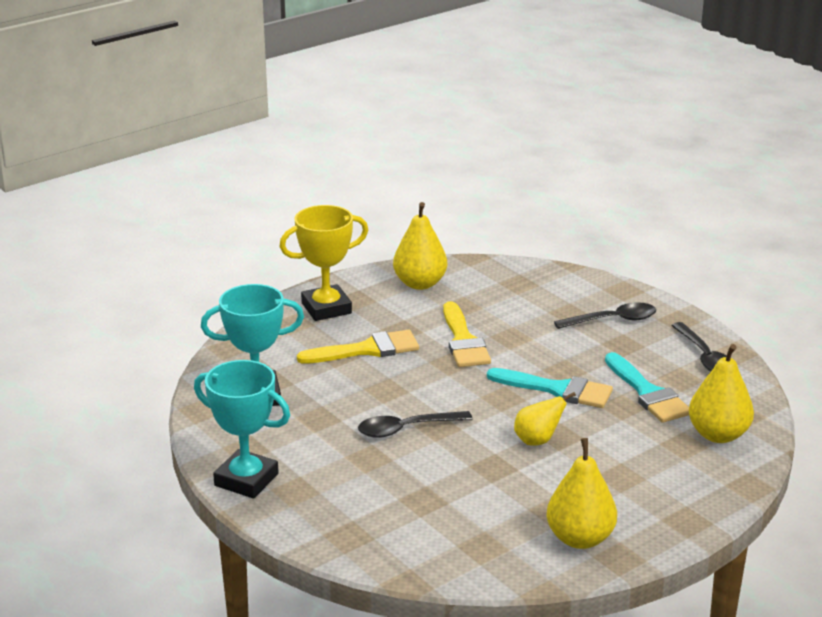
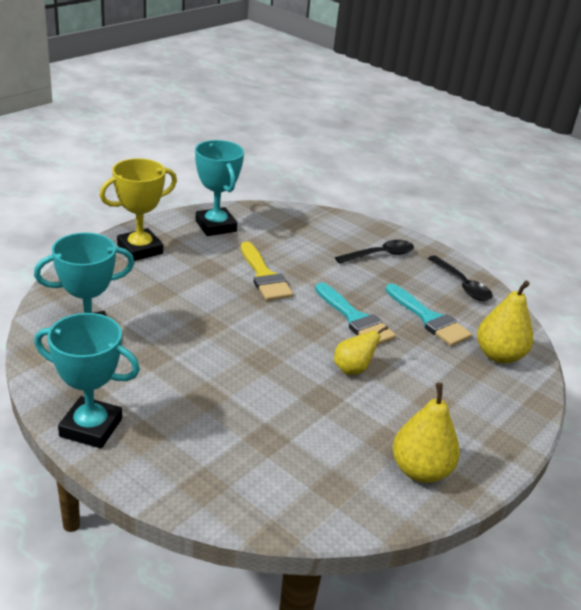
camera: 15 degrees left, 5 degrees up
(367, 350) = (183, 287): yellow brush -> none
(406, 429) = (234, 363): black spoon -> none
(420, 283) = (215, 226): yellow pear -> turquoise trophy
(557, 390) = (355, 319): turquoise brush -> turquoise brush turned 45 degrees clockwise

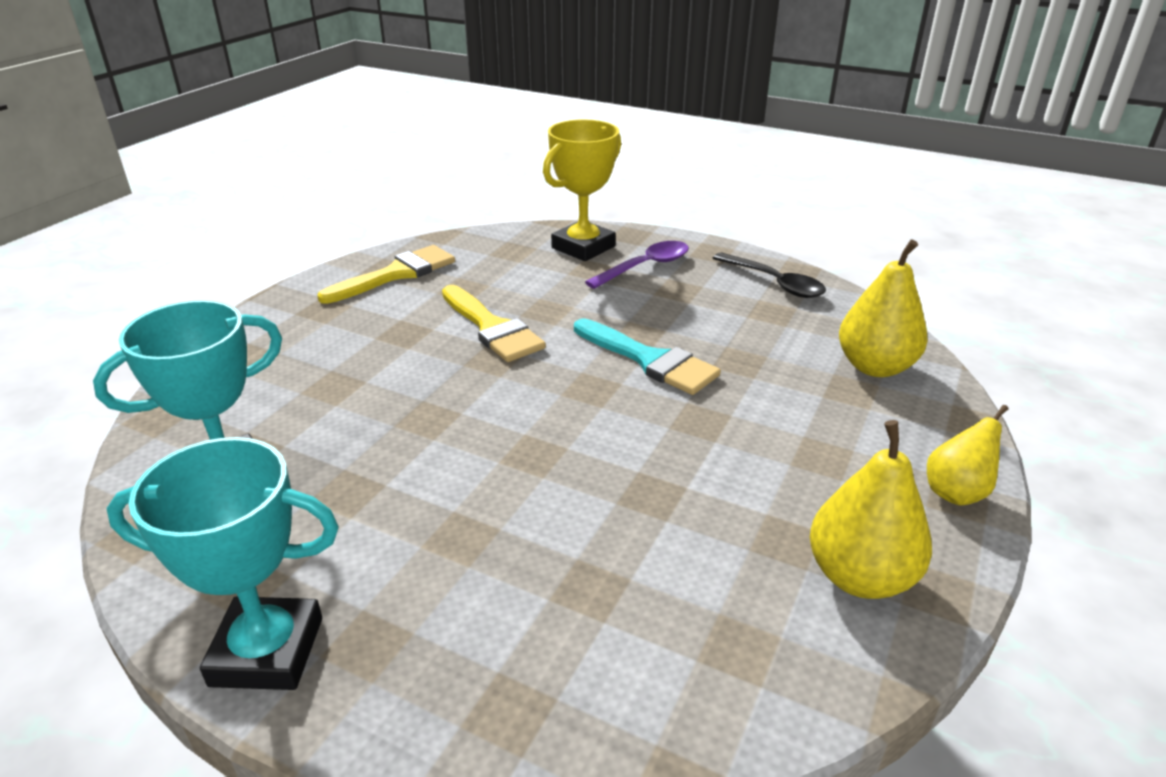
camera: 10 degrees left, 0 degrees up
(140, 249) = (287, 328): yellow trophy -> yellow trophy (583, 247)
(215, 226) = (396, 274): turquoise trophy -> yellow brush
(353, 369) = (679, 436): yellow pear -> yellow pear (956, 492)
(380, 255) = (645, 267): black spoon -> purple spoon
(429, 319) = (754, 338): turquoise brush -> none

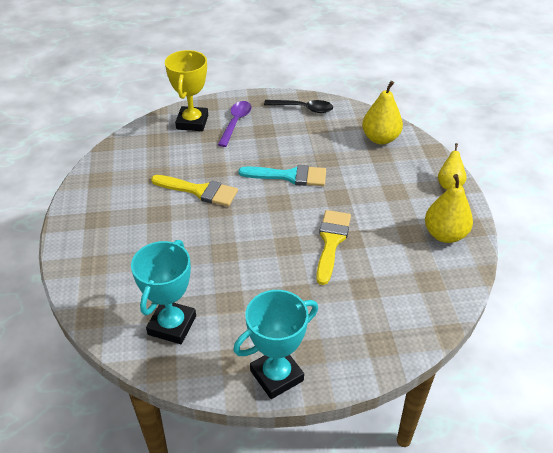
camera: 35 degrees left, 10 degrees up
(396, 274) = (111, 180): yellow brush -> yellow brush (331, 242)

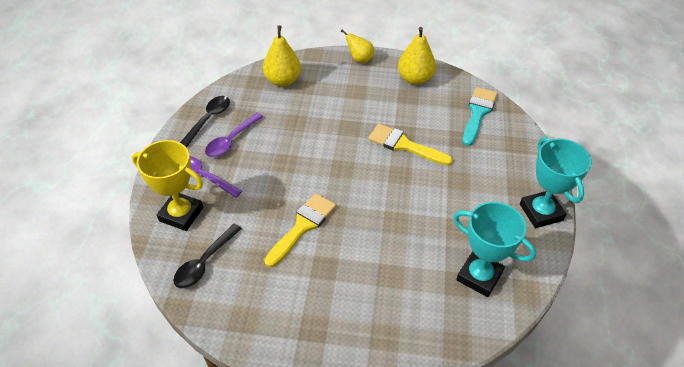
camera: 75 degrees left, 5 degrees up
(148, 146) = (204, 262): none -> black spoon
(283, 127) = (231, 140): none -> purple spoon
(289, 176) = (308, 153): turquoise brush -> turquoise brush (478, 113)

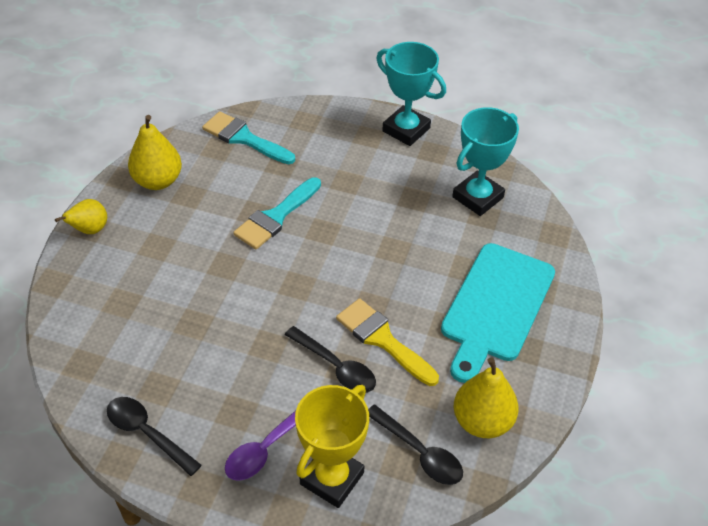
camera: 80 degrees left, 0 degrees up
(231, 140) = (205, 406): purple spoon -> none
(273, 202) = (336, 367): none -> black spoon
(283, 80) = (96, 327): yellow pear -> yellow pear (482, 421)
(354, 301) = (496, 306): none -> turquoise cutting board
(404, 145) = (276, 217): yellow brush -> turquoise brush
(541, 212) = (406, 130): turquoise trophy -> turquoise trophy turned 45 degrees clockwise

